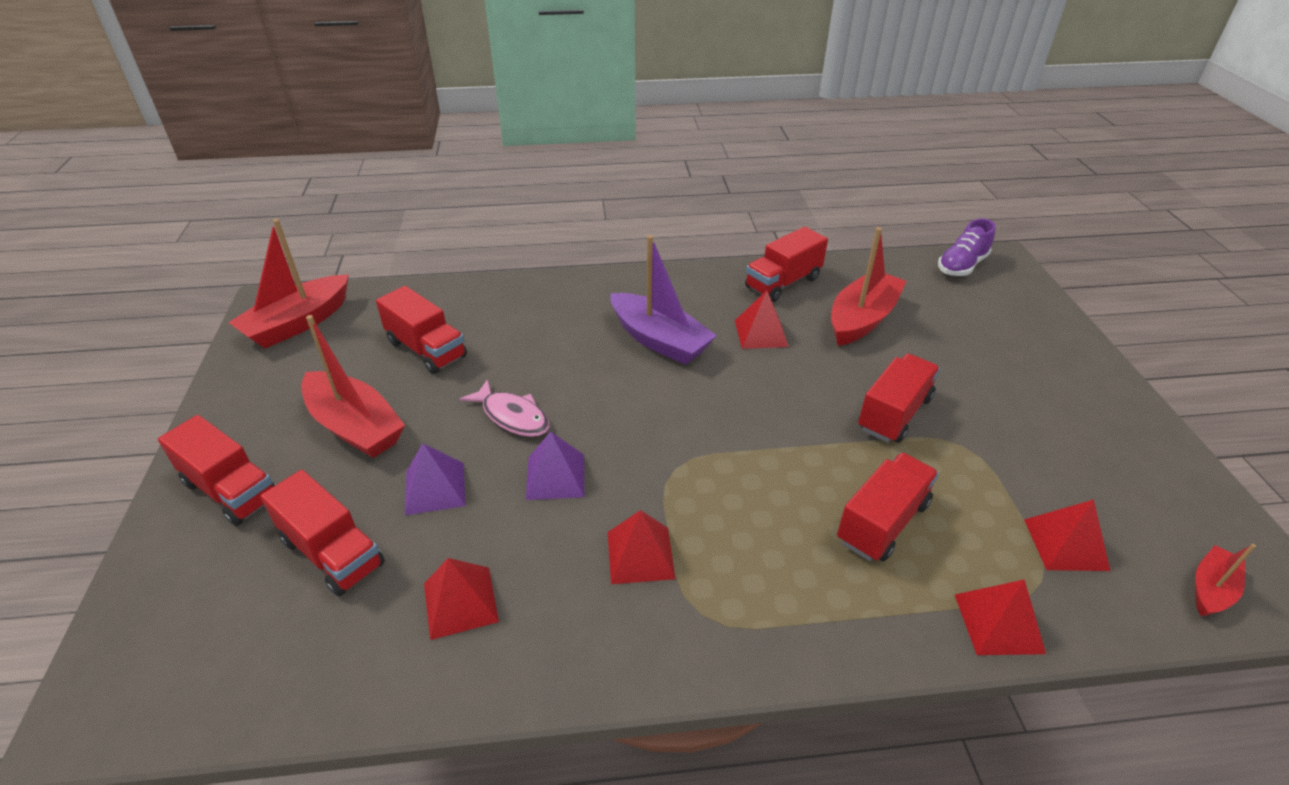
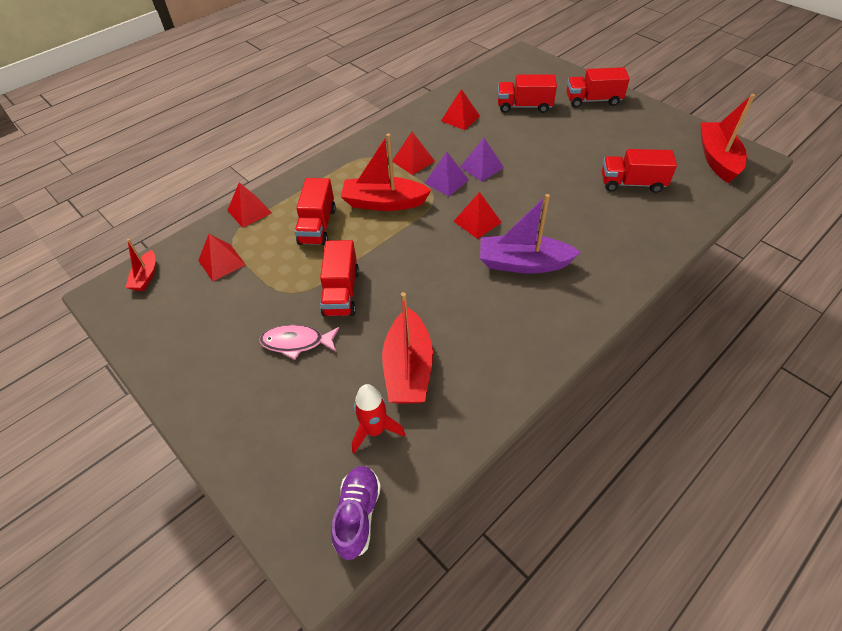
camera: 145 degrees right, 10 degrees up
(355, 426) = (594, 138): red boat -> red boat (384, 203)
(435, 488) = (523, 138): purple pyramid -> purple pyramid (446, 181)
(512, 416) = (537, 178): pink fish -> pink fish (296, 342)
(761, 333) = (468, 308): red pyramid -> red pyramid (477, 222)
(783, 283) = (497, 373): red truck -> none
(921, 297) = (375, 430): none -> red rocket

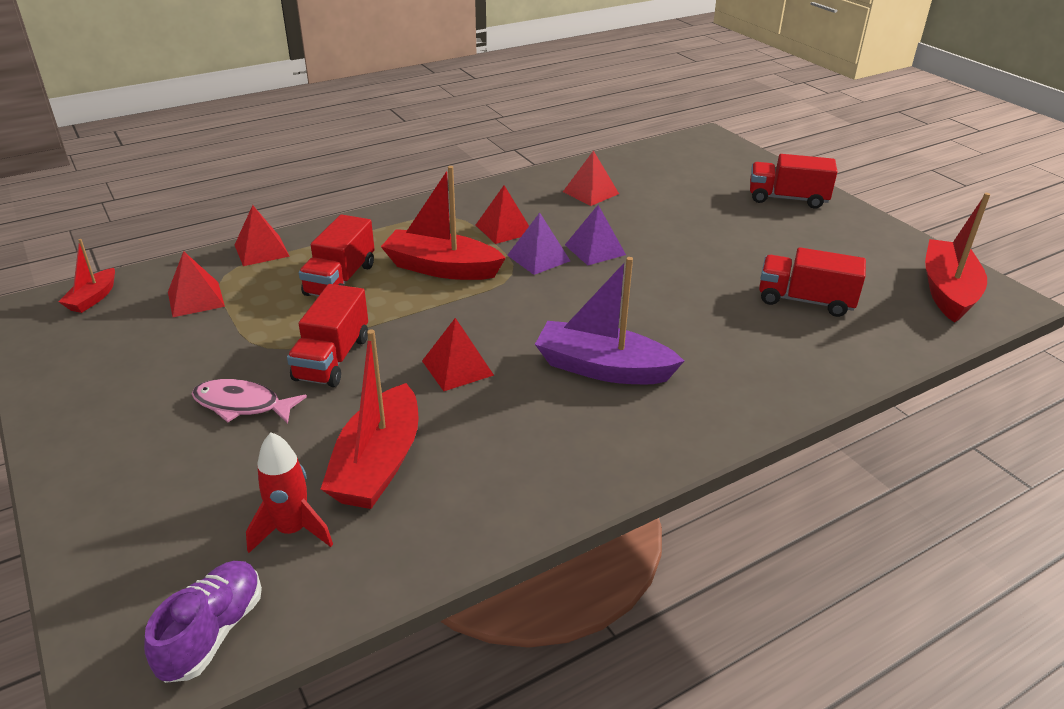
camera: 10 degrees right, 15 degrees down
(477, 222) = (559, 309): red pyramid -> red pyramid (457, 368)
(524, 106) = (685, 192): red truck -> none

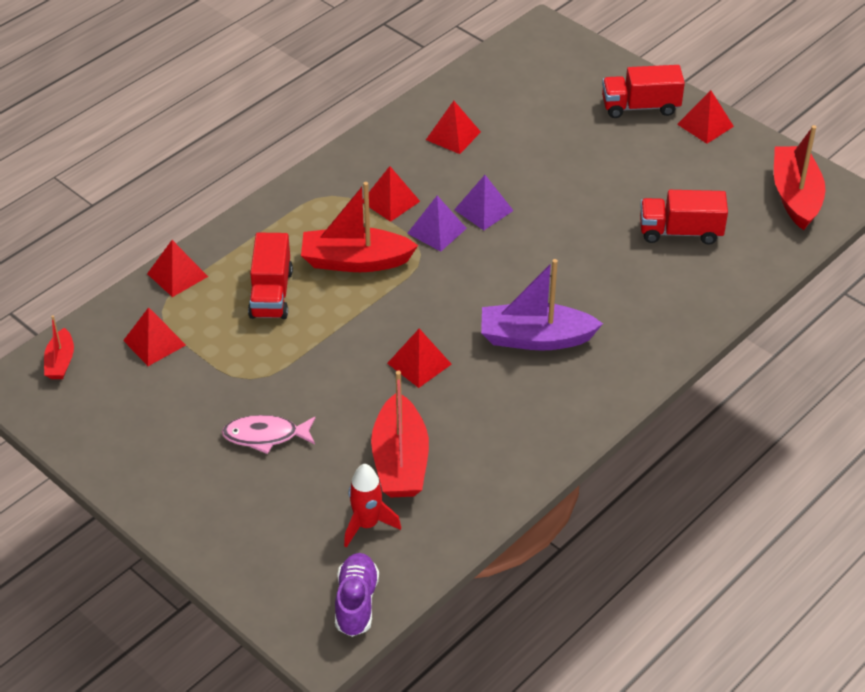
camera: 15 degrees left, 10 degrees up
(332, 358) = (312, 377): red truck -> none
(853, 221) = (705, 125): none -> red pyramid

